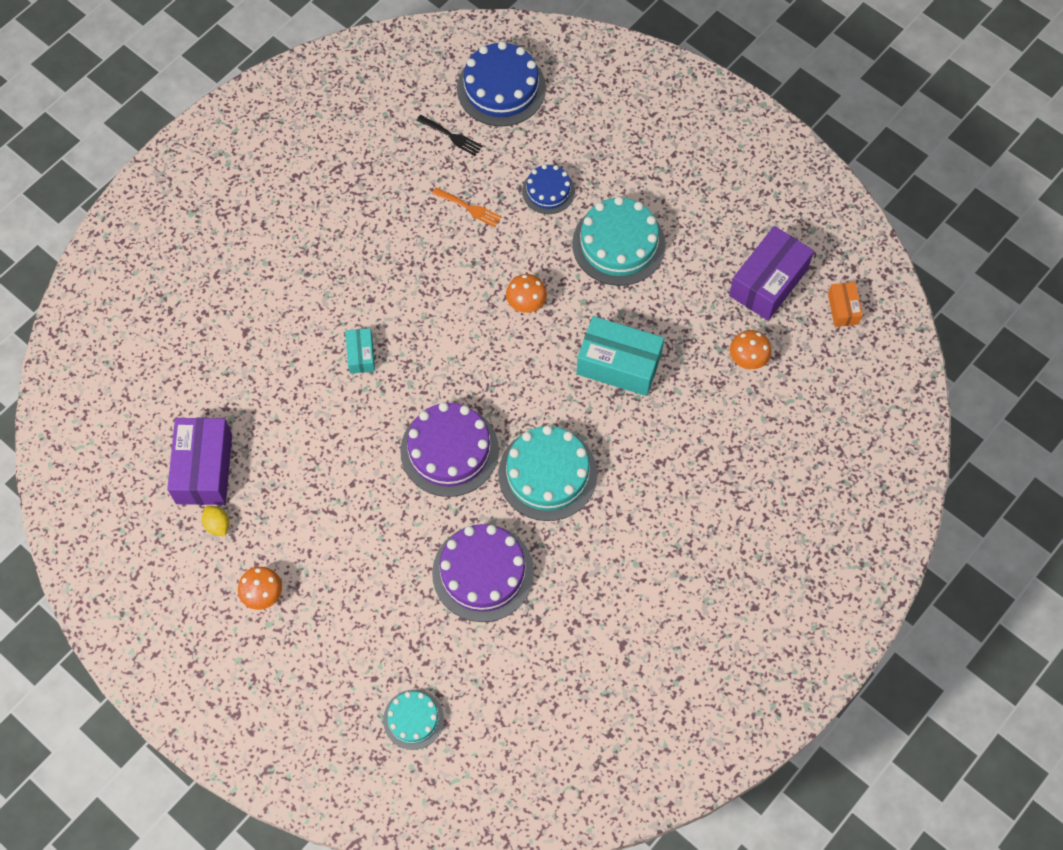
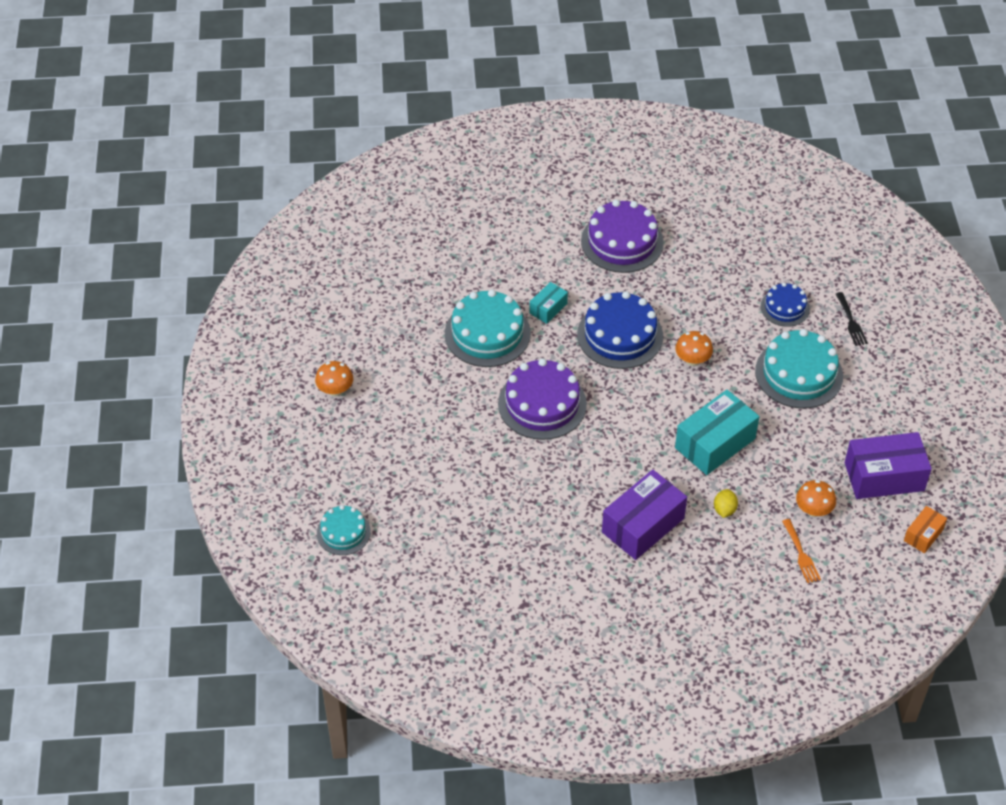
camera: 45 degrees right, 15 degrees down
(204, 469) = (380, 296): purple box -> purple box (643, 525)
(217, 525) = (353, 332): yellow lemon -> yellow lemon (724, 510)
(451, 136) = (754, 230): black fork -> black fork (851, 322)
(469, 208) = (717, 279): orange fork -> orange fork (801, 554)
(483, 572) = (482, 488): purple cake -> purple cake (622, 242)
(501, 88) = (821, 226): blue cake -> blue cake (620, 335)
(547, 474) = (590, 467): turquoise cake -> turquoise cake (487, 333)
(619, 364) = (715, 443): turquoise box -> turquoise box turned 75 degrees clockwise

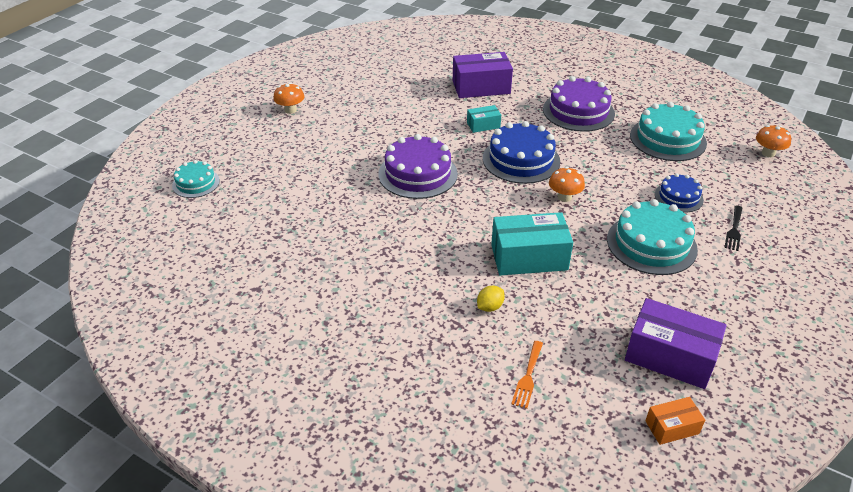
camera: 35 degrees right, 10 degrees down
(487, 333) = (424, 121): turquoise cake -> turquoise cake (667, 139)
(643, 525) = (409, 283): purple box -> purple box (481, 87)
(813, 510) = (573, 348): orange mushroom -> orange mushroom (768, 153)

